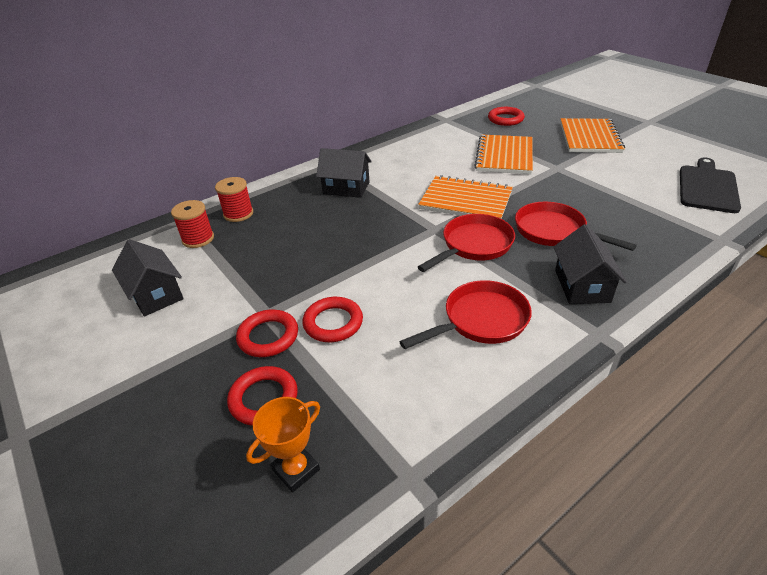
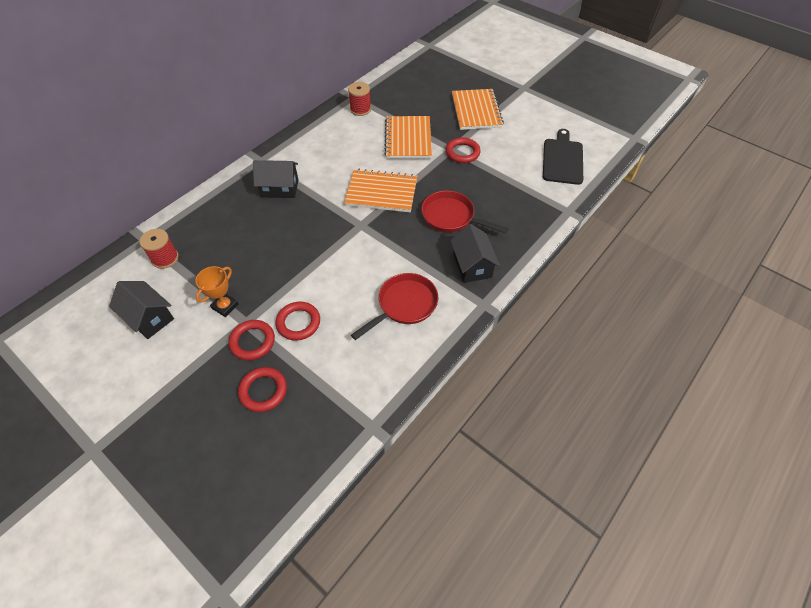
camera: 15 degrees left, 15 degrees up
(238, 214) = (192, 227): red spool -> red spool (360, 109)
(296, 470) = (299, 436): orange trophy -> orange trophy (225, 306)
(474, 245) = (392, 238): red pan -> none
(505, 119) = (405, 93): red ring -> red ring (462, 153)

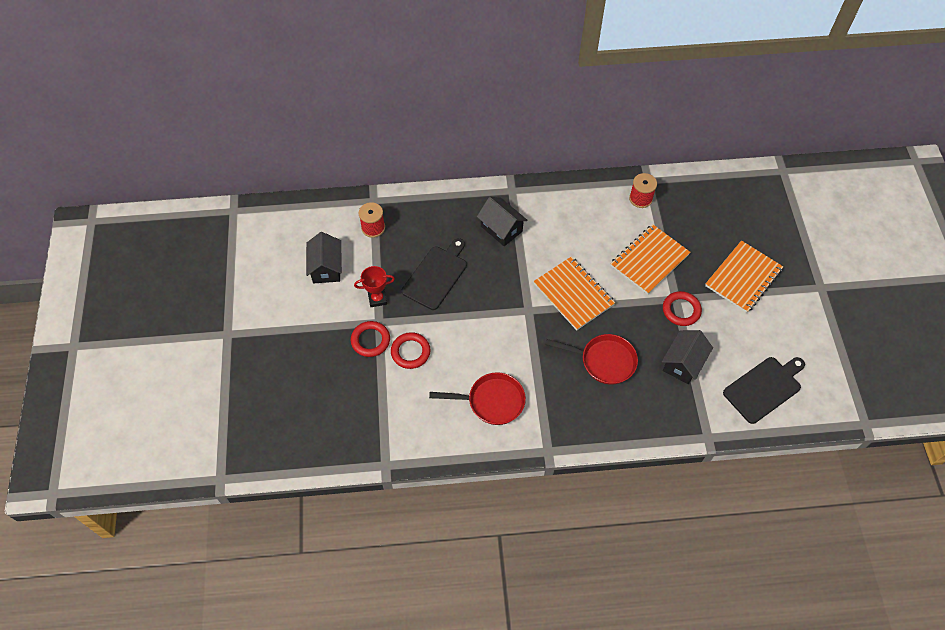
camera: 45 degrees right, 5 degrees up
(225, 306) = (377, 299): orange trophy -> red trophy
(260, 253) = (436, 275): none -> black cutting board
(263, 391) = (346, 381): red ring -> none
(451, 217) = (604, 361): red pan -> red pan turned 120 degrees clockwise
(472, 265) = (574, 414): black house -> black house (683, 363)

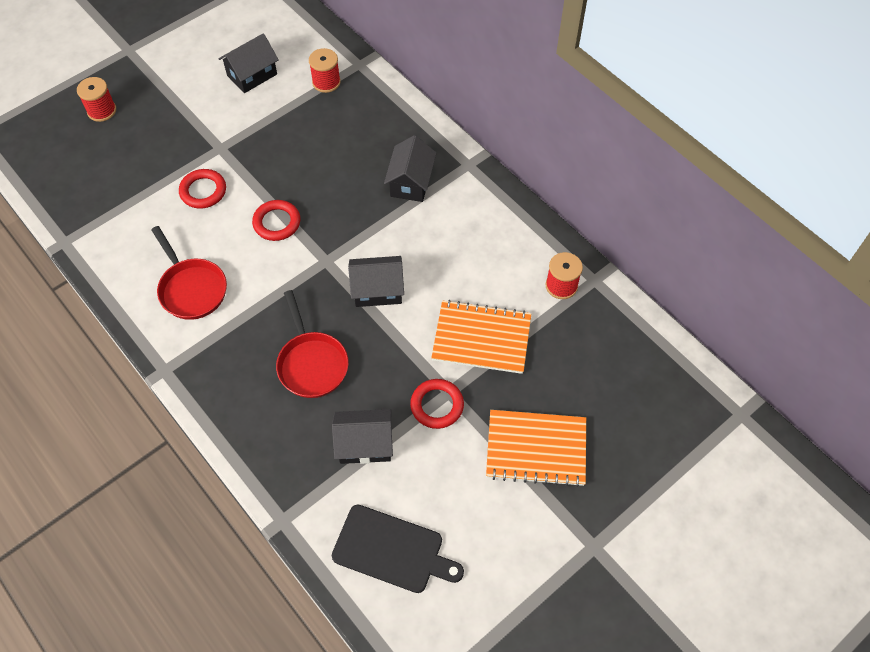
camera: 55 degrees right, 0 degrees up
(276, 381) = (102, 111): none -> red spool
(370, 340) = (194, 153): red ring -> red ring (277, 223)
(377, 299) = (246, 132): red trophy -> none
(436, 275) = (309, 161): black cutting board -> none
(573, 294) = (377, 290): orange notebook -> black house

